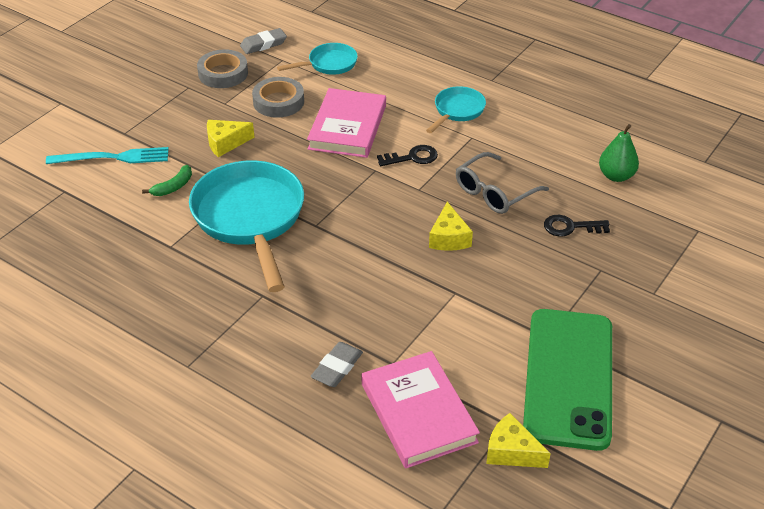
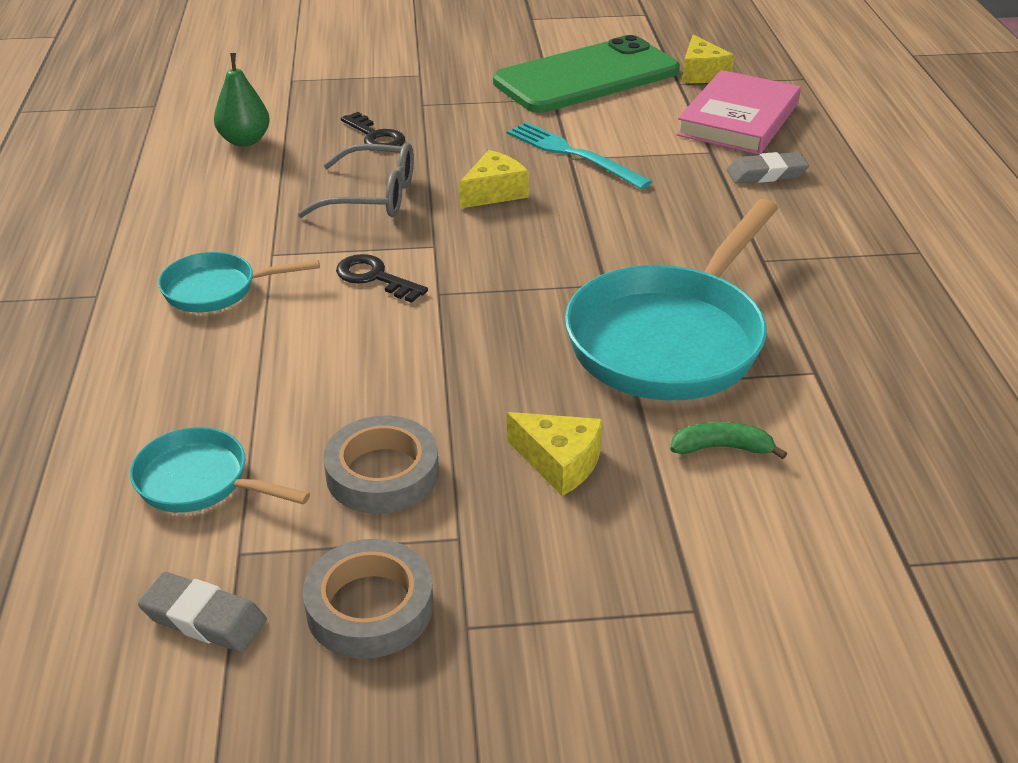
camera: 130 degrees left, 5 degrees down
(113, 158) = (766, 569): turquoise fork -> turquoise fork (573, 154)
(347, 127) = (369, 364): pink book -> none

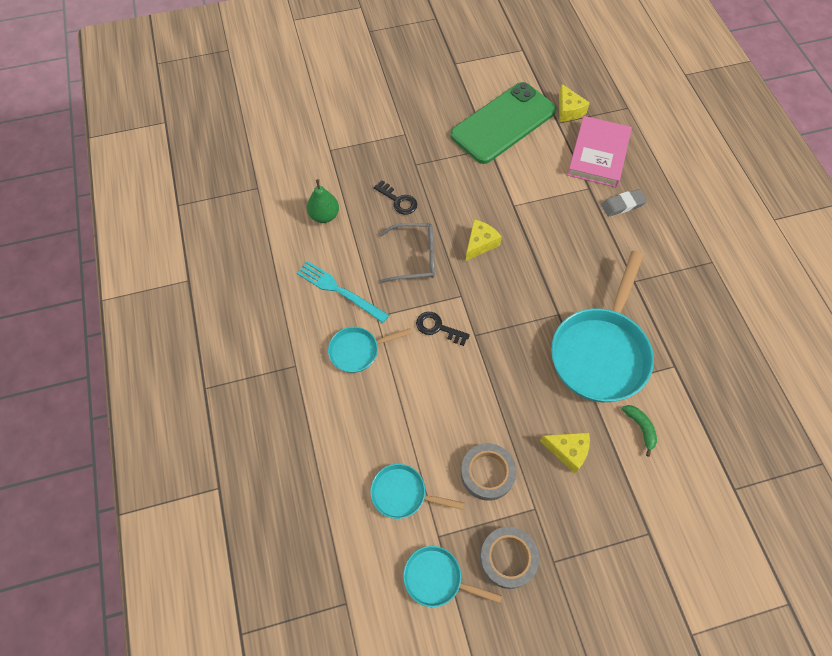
camera: 10 degrees left, 25 degrees up
(204, 618) = (437, 578): grey eraser -> turquoise pan
(573, 154) = (514, 202): turquoise fork -> turquoise fork (339, 290)
(721, 448) = (640, 428): green banana -> green banana turned 75 degrees clockwise

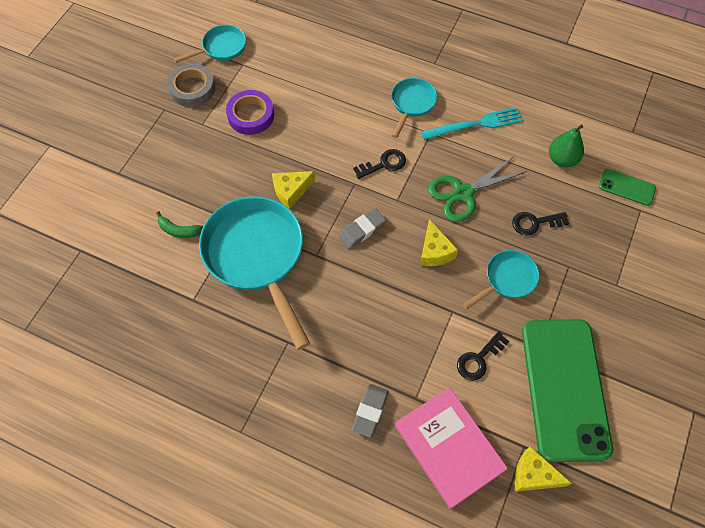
camera: 130 degrees right, 0 degrees up
(316, 166) = (626, 187): none -> green phone
(403, 494) = (286, 64): turquoise pan -> turquoise pan (507, 279)
(415, 257) = (463, 193): grey glasses -> green scissors
(487, 473) = (251, 115): grey tape -> purple tape
(509, 300) = (362, 230): none -> grey eraser
(530, 172) = (479, 359): none -> black key
(568, 451) = (214, 171): yellow cheese -> yellow cheese (291, 191)

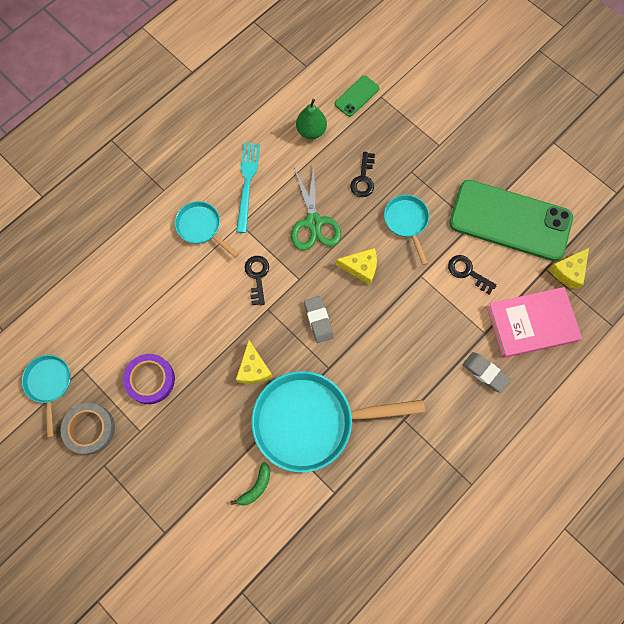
camera: 70 degrees left, 10 degrees up
(479, 359) = (467, 272): black key -> black key turned 150 degrees clockwise

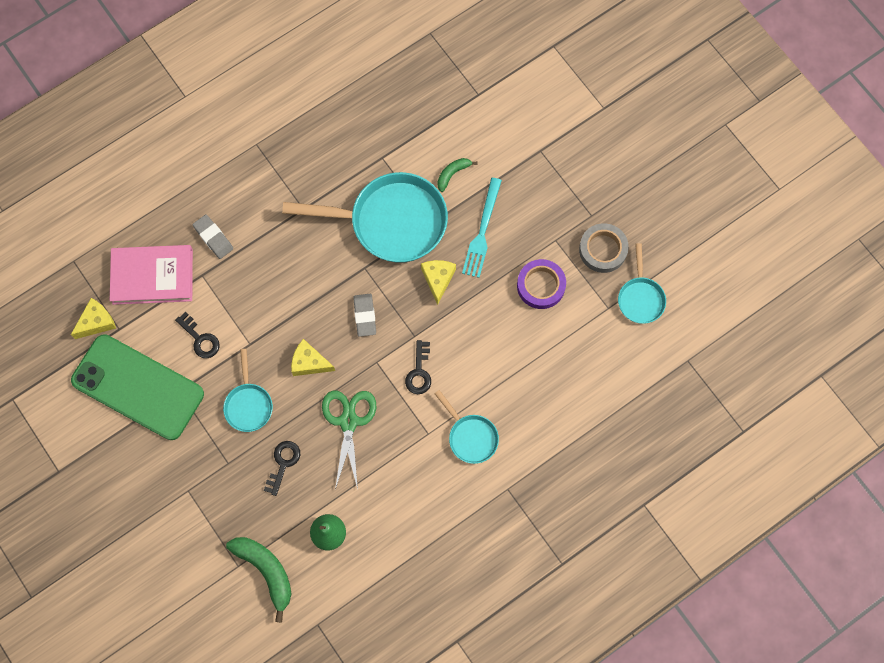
camera: 170 degrees left, 0 degrees up
(247, 183) = (413, 480): turquoise fork -> turquoise fork (482, 231)
(356, 96) = (266, 571): green phone -> green banana

